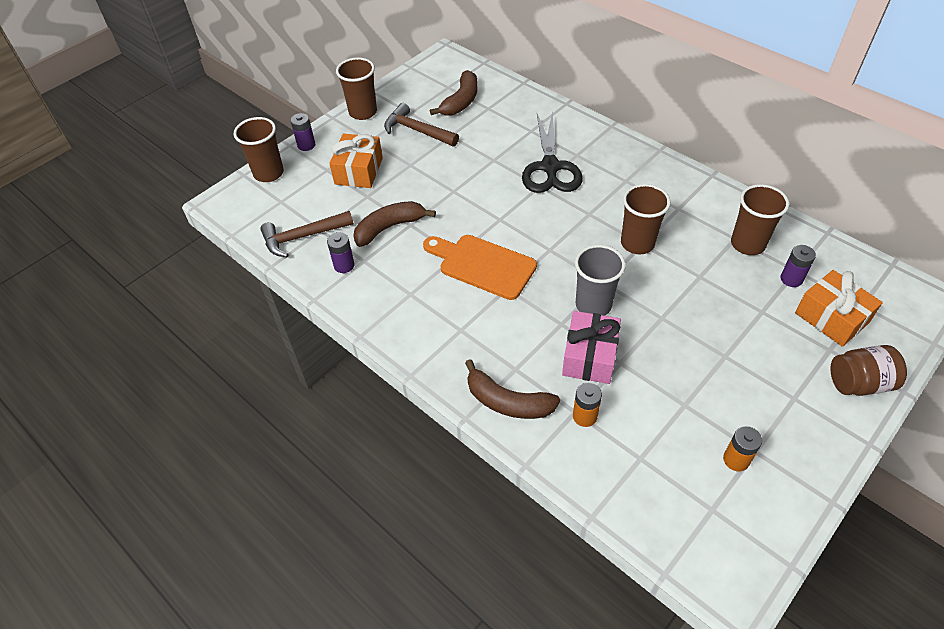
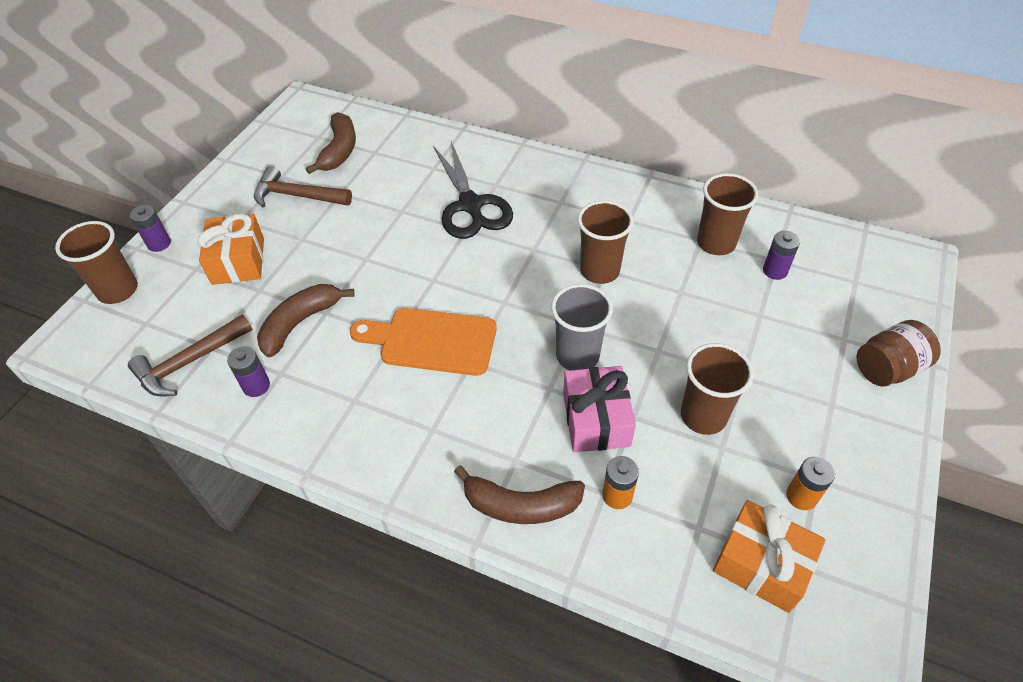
camera: 20 degrees left, 0 degrees up
(363, 112) = (221, 187): brown cup -> brown cup (703, 416)
(831, 317) = (831, 303): orange gift -> orange gift (761, 564)

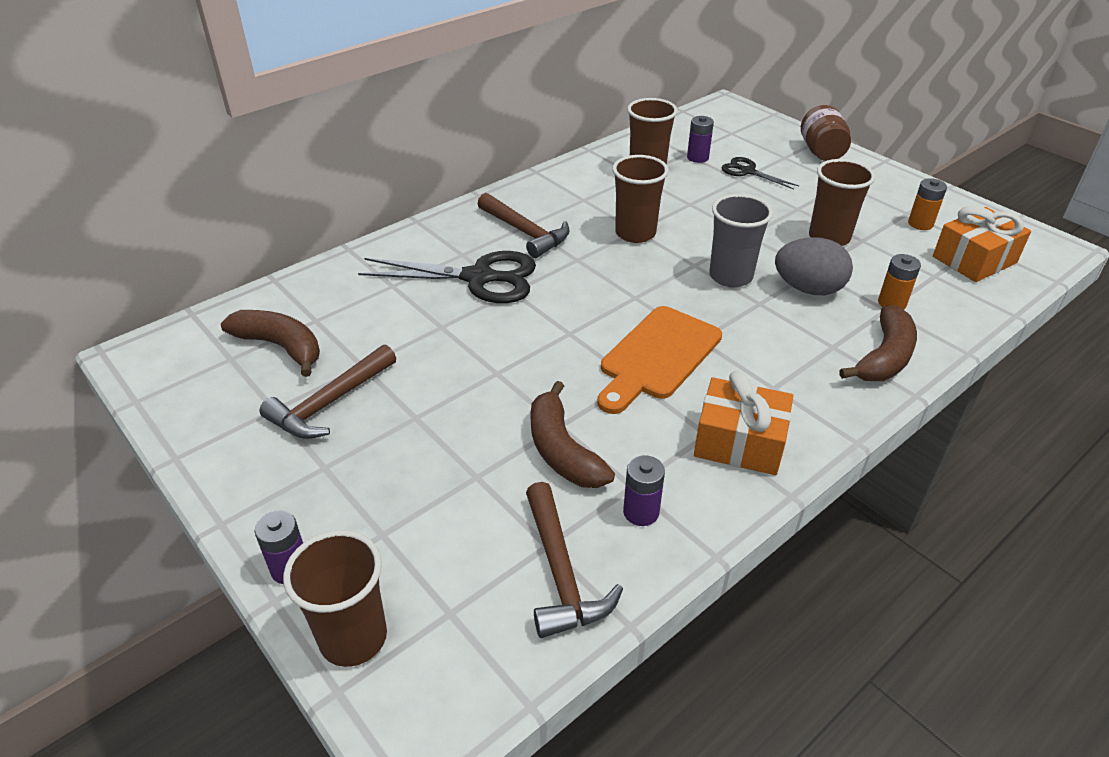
camera: 65 degrees left, 10 degrees down
(238, 261) = (405, 486): orange gift -> orange gift (739, 442)
(550, 205) = (525, 232): none -> brown hammer
(596, 419) = (808, 289): pink gift -> grey egg
(782, 317) = (748, 171): none -> black scissors

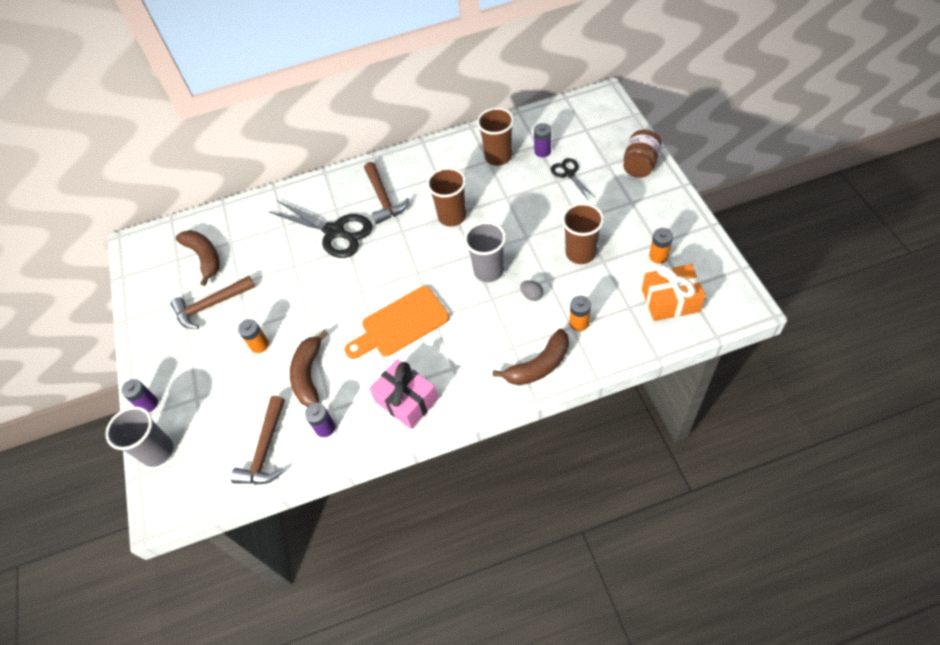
camera: 30 degrees right, 15 degrees up
(353, 638) = (157, 451): brown cup -> grey cup
(450, 433) = (259, 345): none -> orange battery
(739, 442) = (406, 400): orange gift -> pink gift
(808, 289) = (532, 295): grey egg -> grey egg, size x0.48

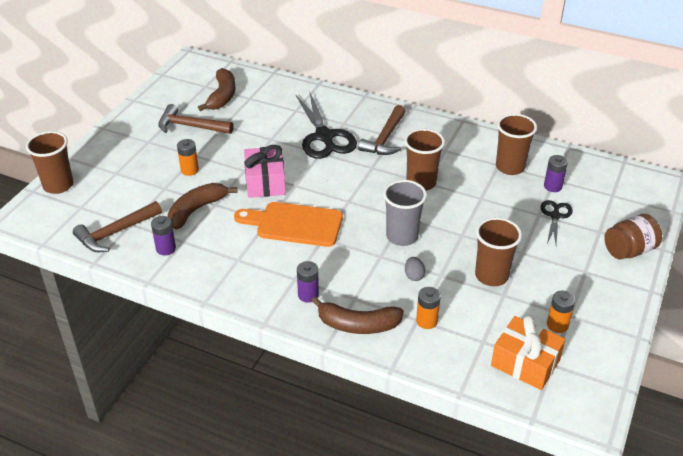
camera: 35 degrees right, 15 degrees down
(148, 404) = (86, 155): purple battery -> purple battery (308, 295)
(157, 451) = (58, 185): grey cup -> brown cup
(406, 400) = (237, 273): pink gift -> pink gift (265, 182)

